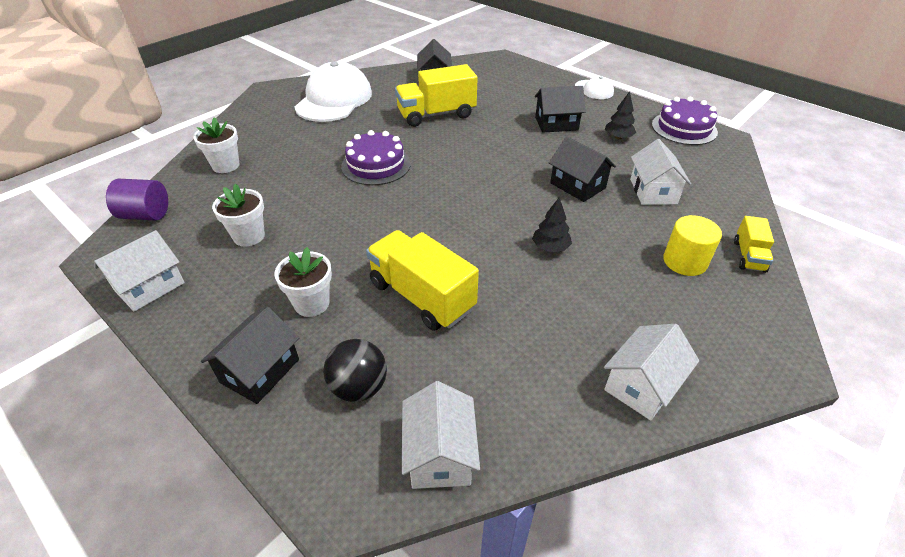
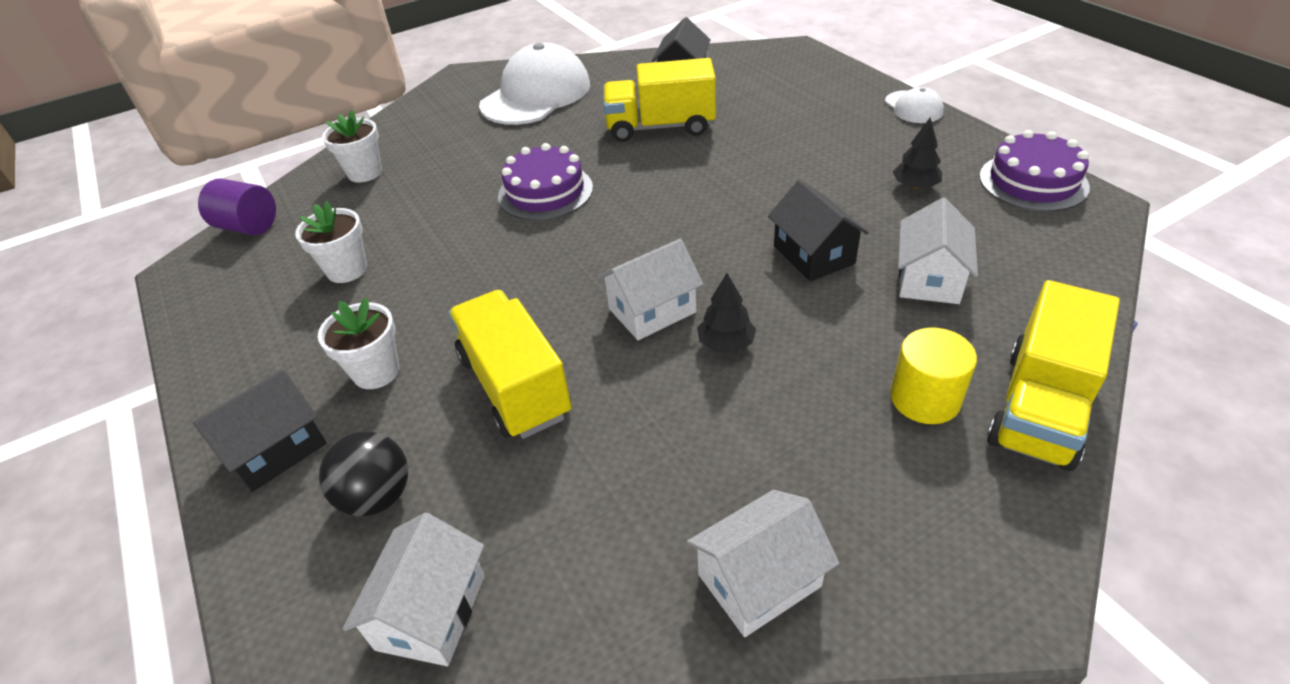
camera: 20 degrees right, 0 degrees up
(149, 286) = (210, 318): white house -> white house (652, 310)
(556, 123) = (828, 155): black house -> none
(748, 256) = (1039, 407): yellow truck -> yellow truck, size x1.90

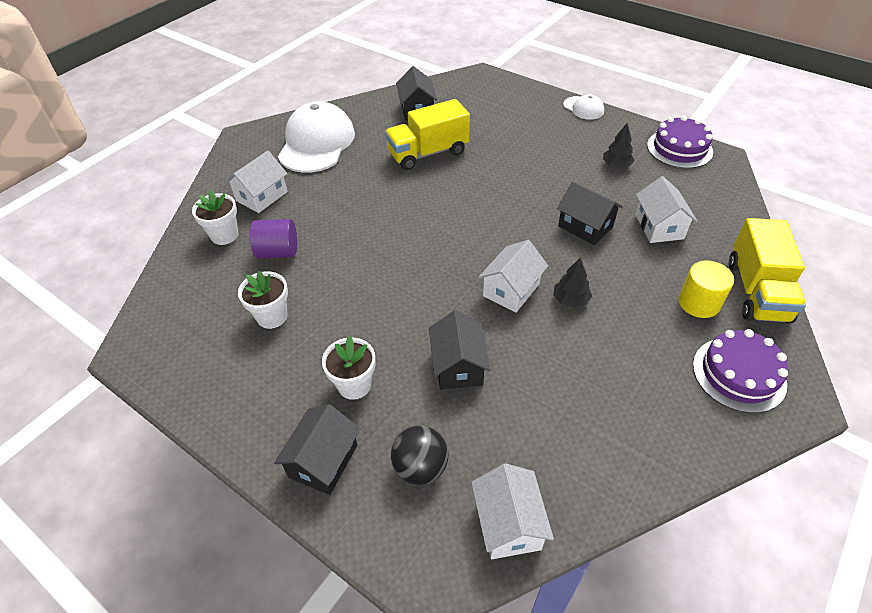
camera: 25 degrees left, 5 degrees up
(248, 226) = (159, 302): purple cylinder -> purple cylinder (278, 252)
(515, 386) = (458, 366): yellow truck -> black house
(545, 192) = (379, 220): purple cake -> purple cake (739, 374)
(759, 580) = (676, 436): white house -> white house (262, 196)

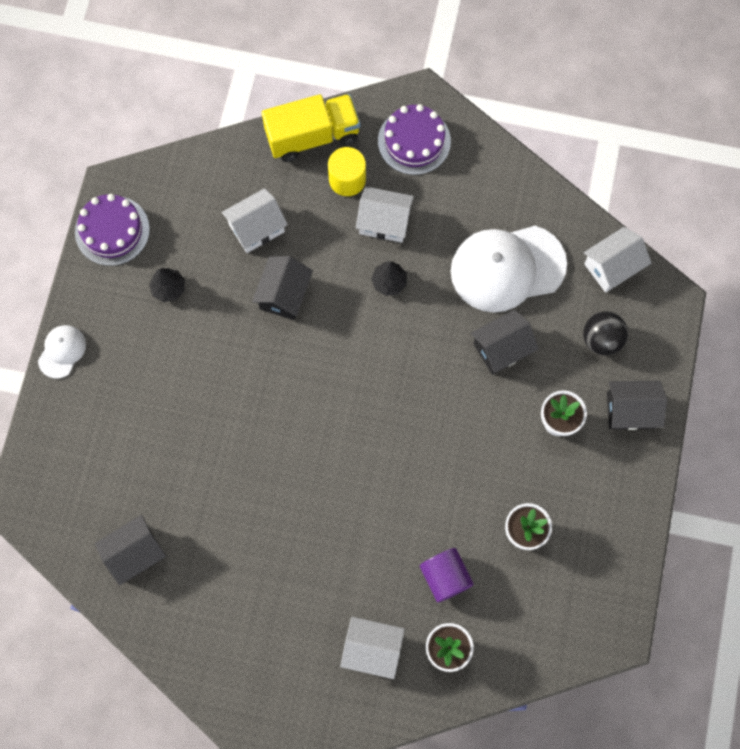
camera: 115 degrees left, 25 degrees up
(316, 143) = (253, 643): white cap -> white cap (507, 268)
(428, 153) = (222, 499): yellow truck -> none
(511, 290) = (399, 335): white house -> white house (384, 222)

